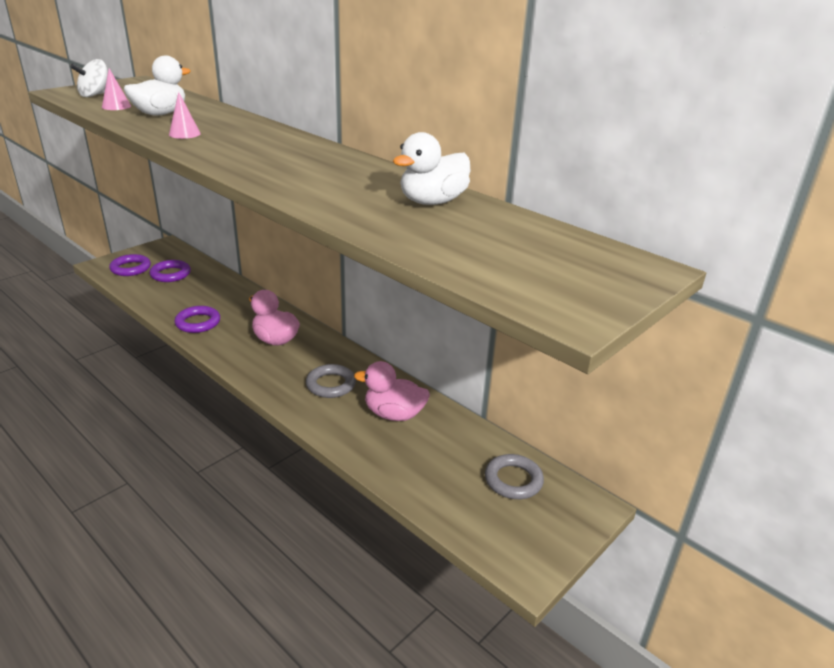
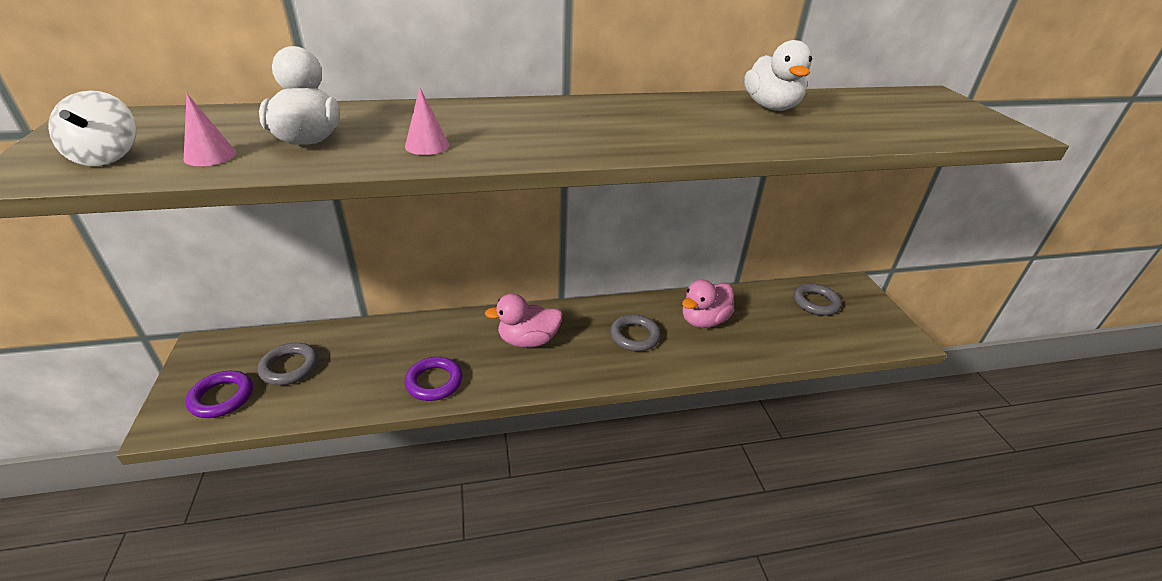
camera: 55 degrees left, 5 degrees up
(170, 274) = (290, 367): purple ring -> grey ring

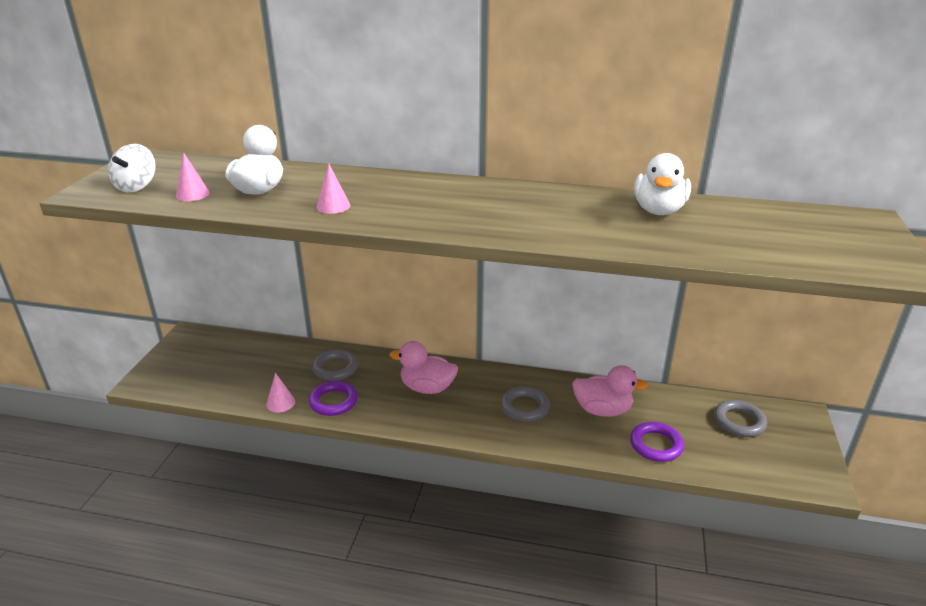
camera: 25 degrees right, 5 degrees down
(222, 397) = (184, 374): purple ring -> purple ring (656, 445)
(290, 367) = (237, 364): grey ring -> grey ring (335, 368)
(371, 400) = (280, 403): none -> pink cone
(703, 320) = (602, 410): pink duck -> pink duck turned 150 degrees counterclockwise

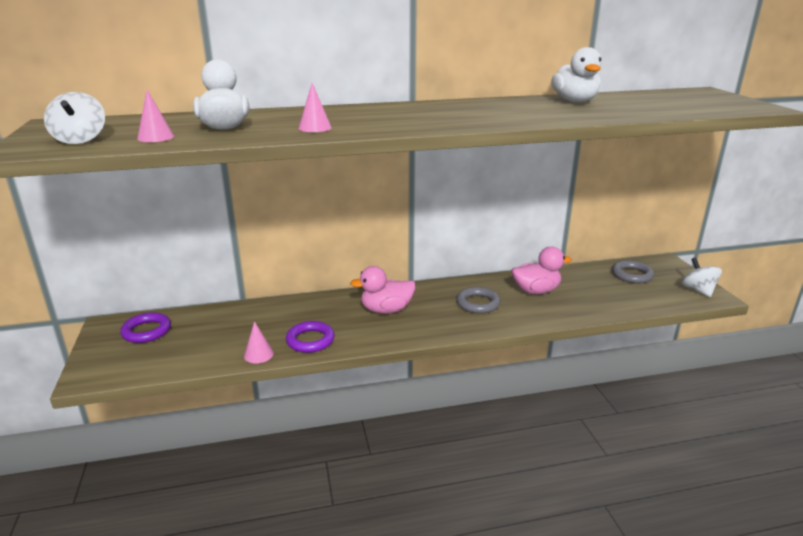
camera: 25 degrees left, 5 degrees down
(335, 368) = (289, 316): grey ring -> none
(656, 445) = (593, 303): purple ring -> purple ring (146, 331)
(808, 468) = (698, 290): none -> white spinning top

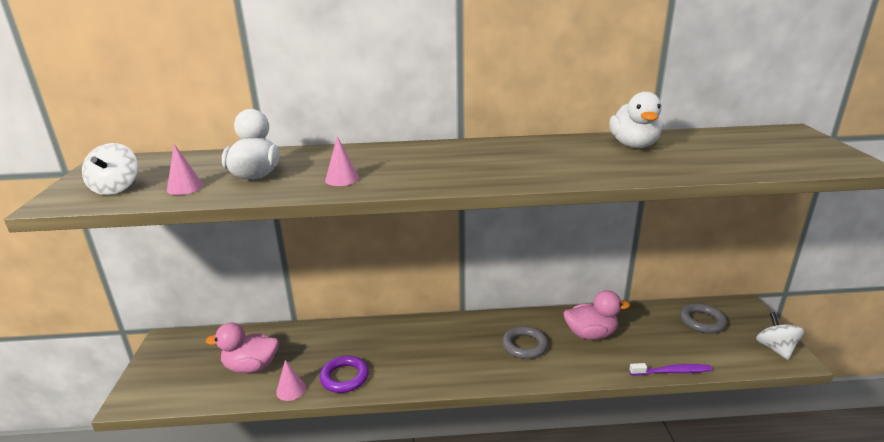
camera: 10 degrees right, 0 degrees up
(146, 331) = (197, 351): purple ring -> none
(386, 310) = (428, 346): pink duck -> pink duck (251, 366)
(615, 313) = (672, 372): none -> purple toothbrush

